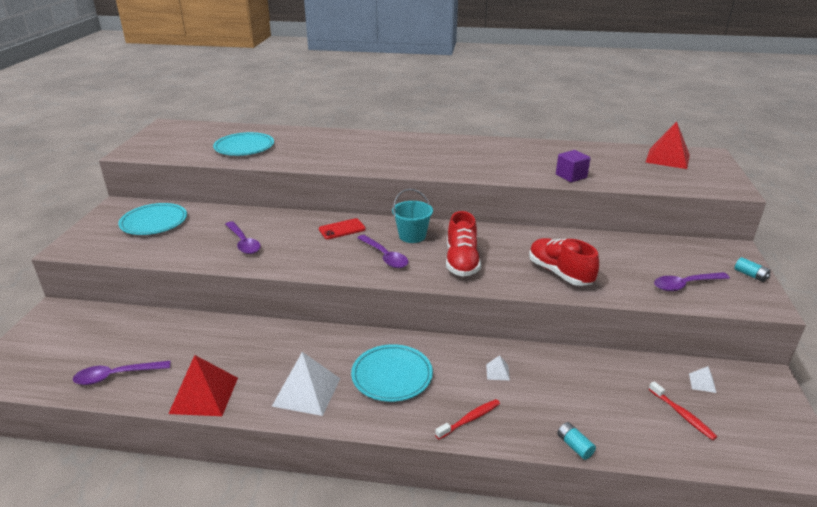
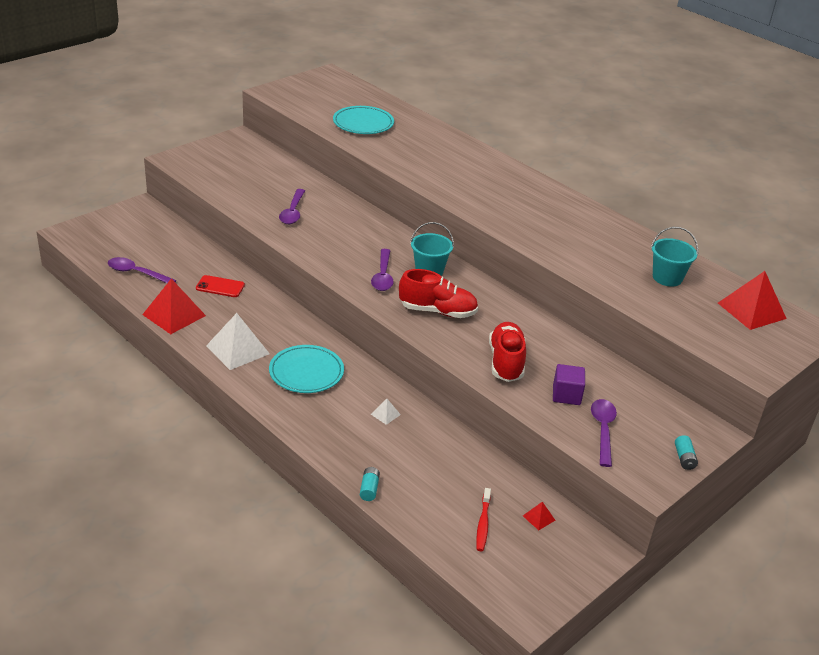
camera: 35 degrees right, 5 degrees up
(154, 222) = (250, 164): turquoise plate -> none
(342, 229) = (380, 237): red phone -> red phone (220, 287)
(462, 262) = (438, 311): red shoe -> red shoe turned 120 degrees counterclockwise
(469, 419) = (321, 430): red toothbrush -> none
(571, 176) = (610, 280): purple cube -> purple cube (566, 395)
(596, 160) = (667, 278): none -> turquoise bucket
(685, 285) = (603, 430): purple spoon -> purple spoon turned 75 degrees clockwise
(702, 383) = (538, 518): white pyramid -> red pyramid

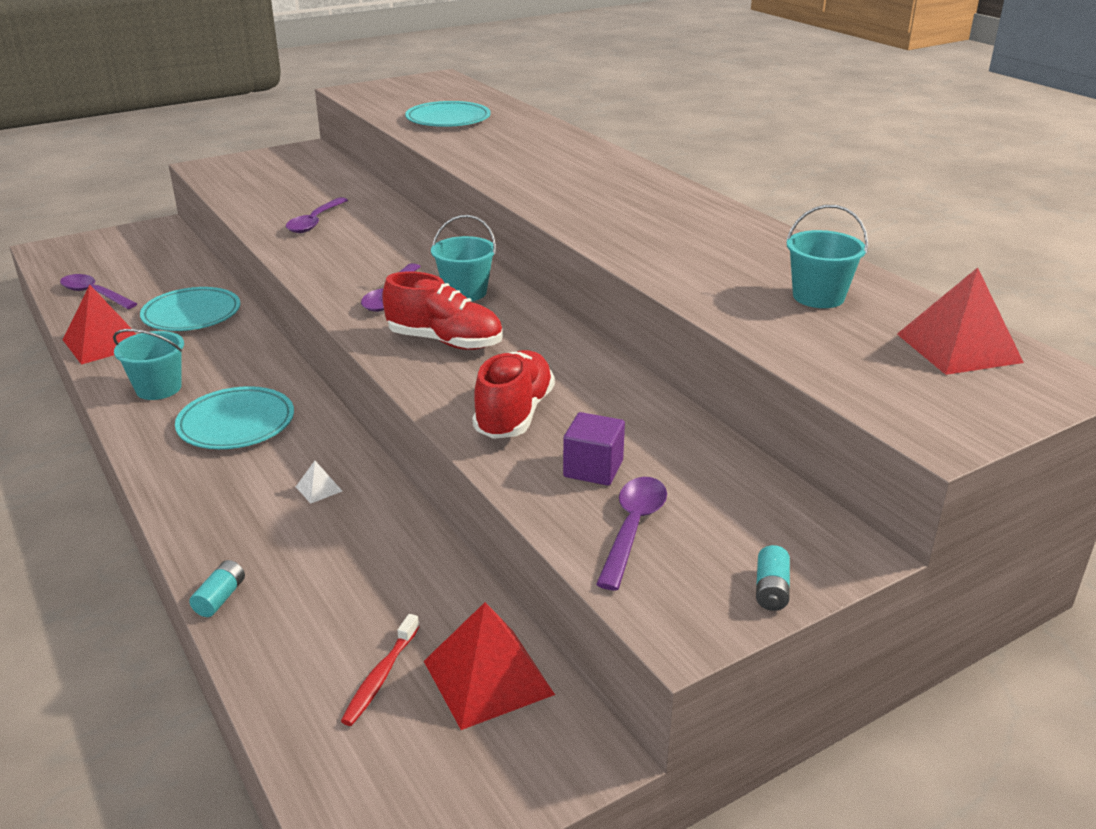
camera: 15 degrees right, 5 degrees down
(220, 287) = (191, 314): red phone -> turquoise plate
(237, 349) = (158, 388): white pyramid -> turquoise bucket
(538, 518) = (488, 677): red pyramid -> red pyramid, size x2.28

